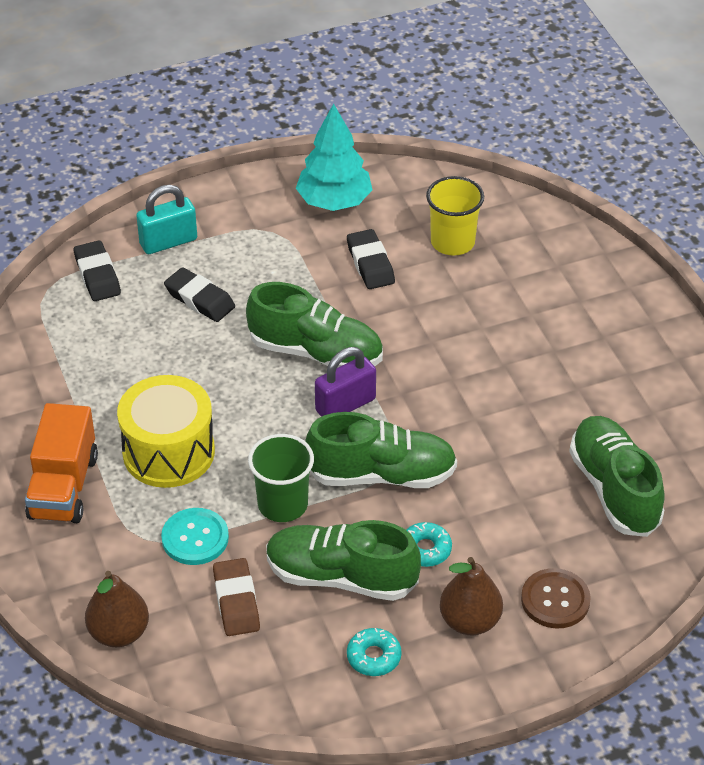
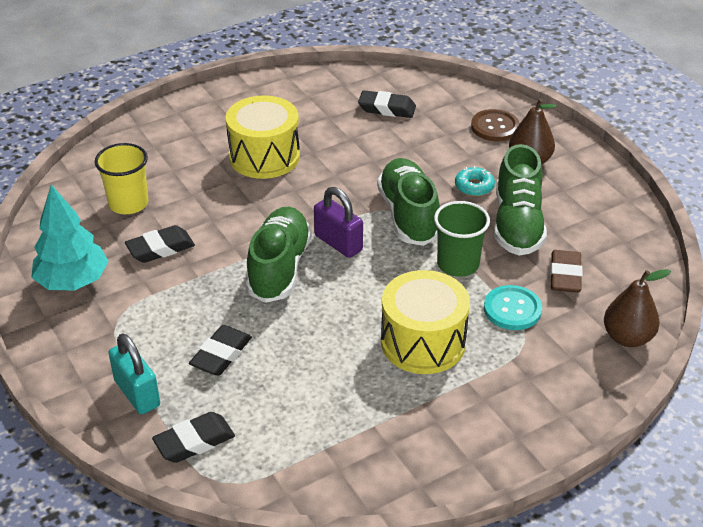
camera: 100 degrees left, 5 degrees down
(63, 487) = (488, 407): orange truck -> none
(236, 601) = (565, 276): brown eraser -> brown eraser turned 60 degrees counterclockwise
(374, 657) = (581, 200): turquoise donut -> none
(522, 358) = (264, 156): none -> yellow drum
(614, 489) = (387, 108): green shoe -> black eraser

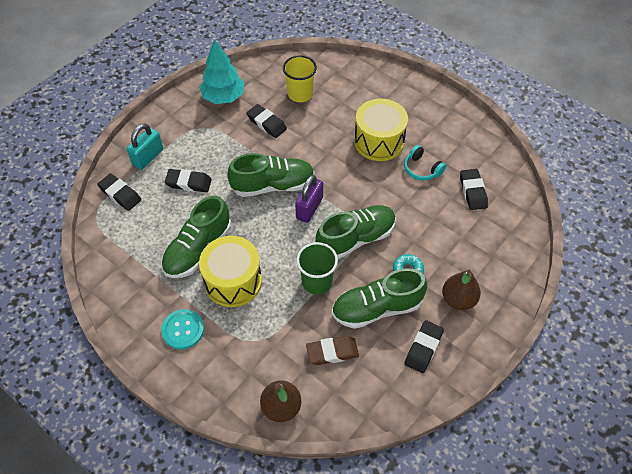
camera: 70 degrees right, 15 degrees up
(331, 135) = (421, 169): none -> turquoise headphones
(351, 368) = (198, 249): none -> green shoe
(495, 127) = (489, 266): brown button -> none
(512, 309) = (283, 326): turquoise button -> turquoise button (183, 330)
(583, 203) = (423, 348): none -> black eraser

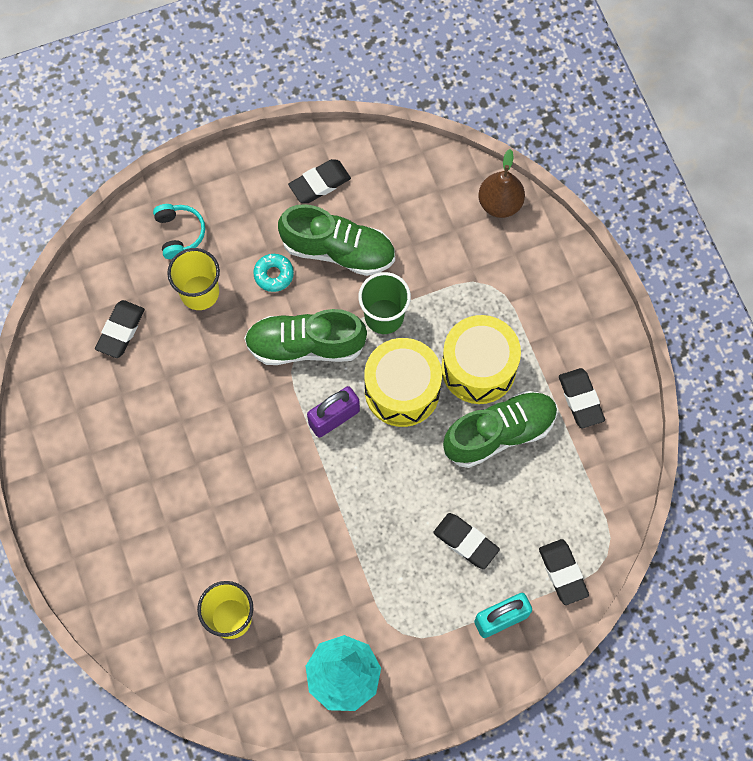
camera: 150 degrees left, 15 degrees up
(183, 330) = (562, 339): turquoise button -> none
(266, 123) = (309, 588): black eraser -> black eraser (580, 399)
(273, 185) = (359, 477): green shoe -> none
(332, 352) = (416, 229): brown eraser -> none
(379, 141) = (179, 470): yellow drum -> yellow drum (402, 390)
(421, 169) = (157, 397): turquoise headphones -> turquoise headphones (179, 233)
(445, 236) = (199, 292): none -> yellow cup
(458, 299) = (244, 213): brown pear -> none

